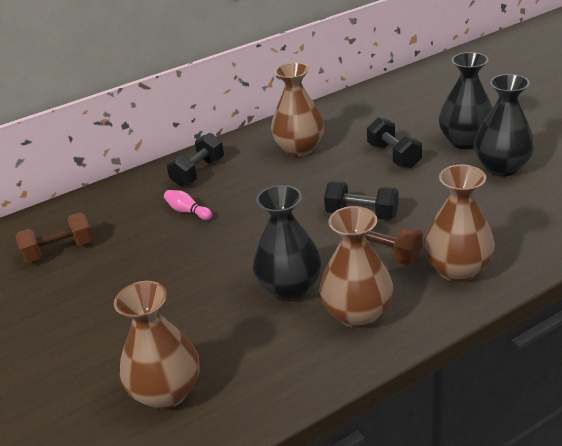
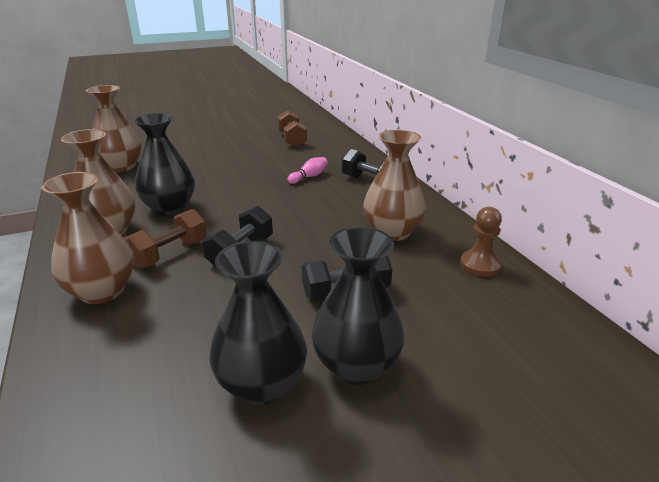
camera: 95 degrees right, 5 degrees down
(335, 112) = (480, 265): none -> brown pawn

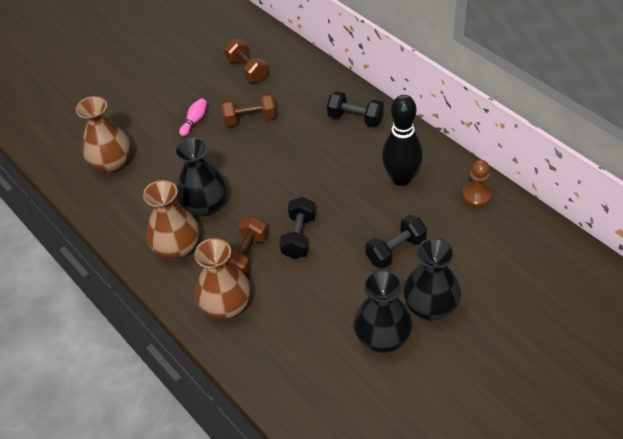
camera: 15 degrees left, 20 degrees up
(268, 165) = (250, 119): none -> brown dumbbell
(309, 177) = (298, 126): pink bowling pin -> pink bowling pin (195, 121)
(392, 232) = (401, 178): brown vase -> black bowling pin

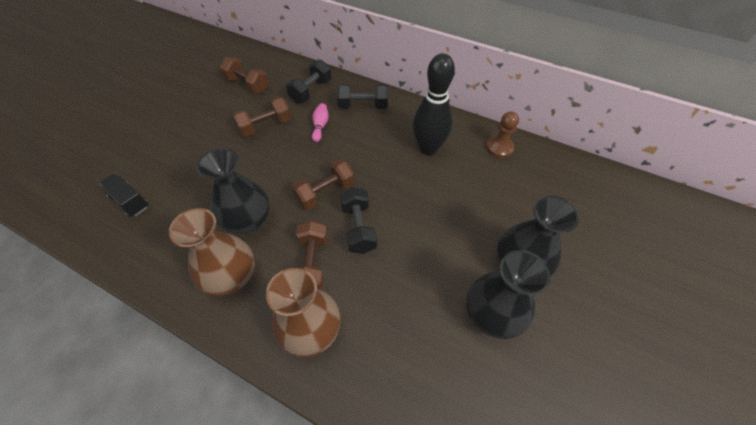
camera: 25 degrees left, 5 degrees up
(111, 163) = (130, 201): brown vase -> black truck
(195, 121) = (210, 140): pink bowling pin -> pink bowling pin (320, 126)
(281, 197) = (325, 193): none -> brown dumbbell
(396, 250) = (457, 216): black dumbbell -> black dumbbell (311, 91)

